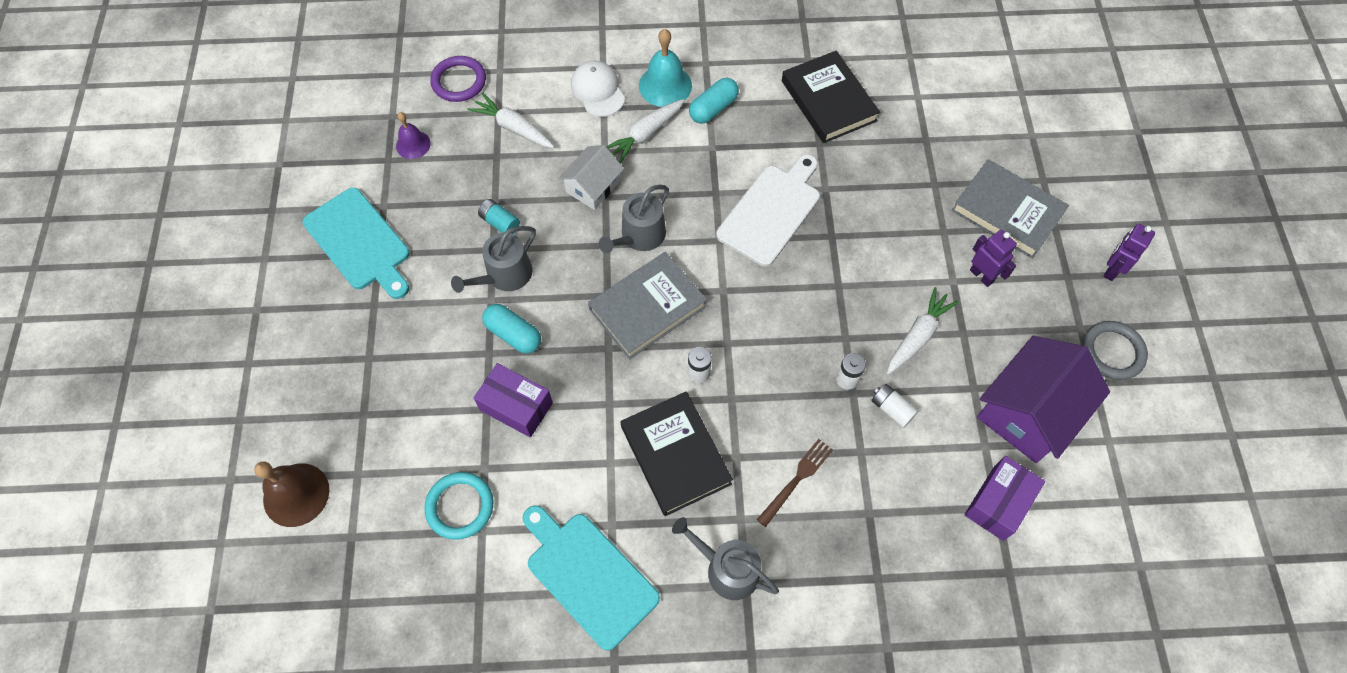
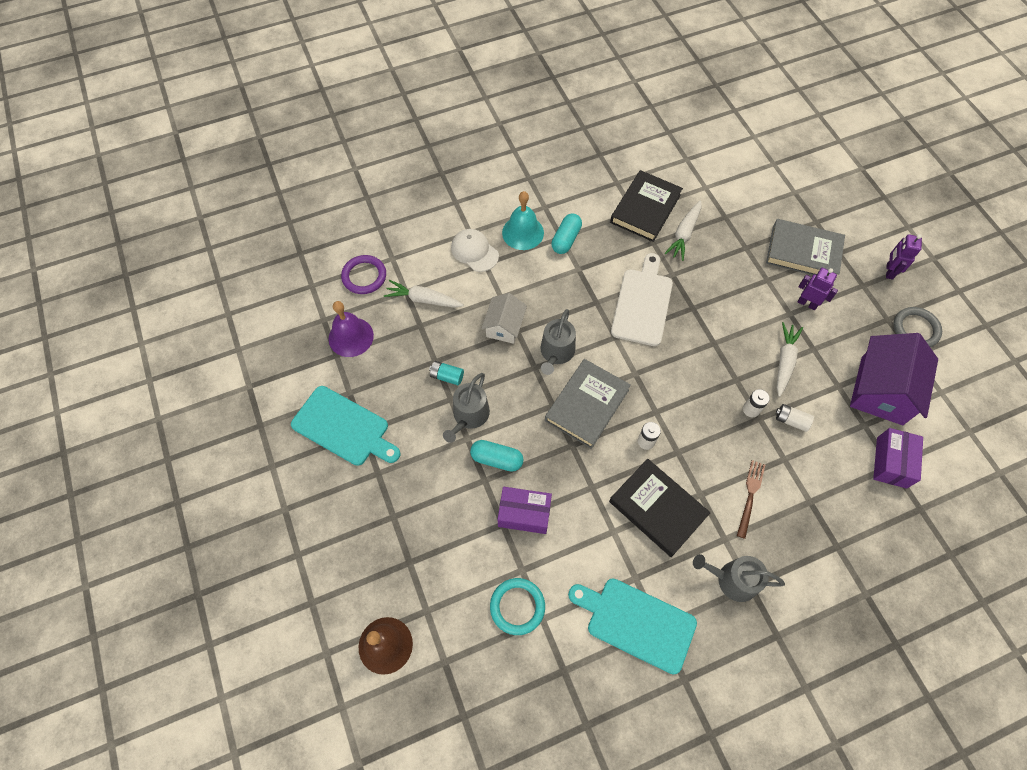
camera: 20 degrees left, 0 degrees up
(413, 144) = (351, 337): purple bell -> purple bell, size x1.60
(645, 135) = (525, 274): white carrot -> white carrot (684, 234)
(828, 101) = (645, 209): black book -> black book turned 75 degrees clockwise

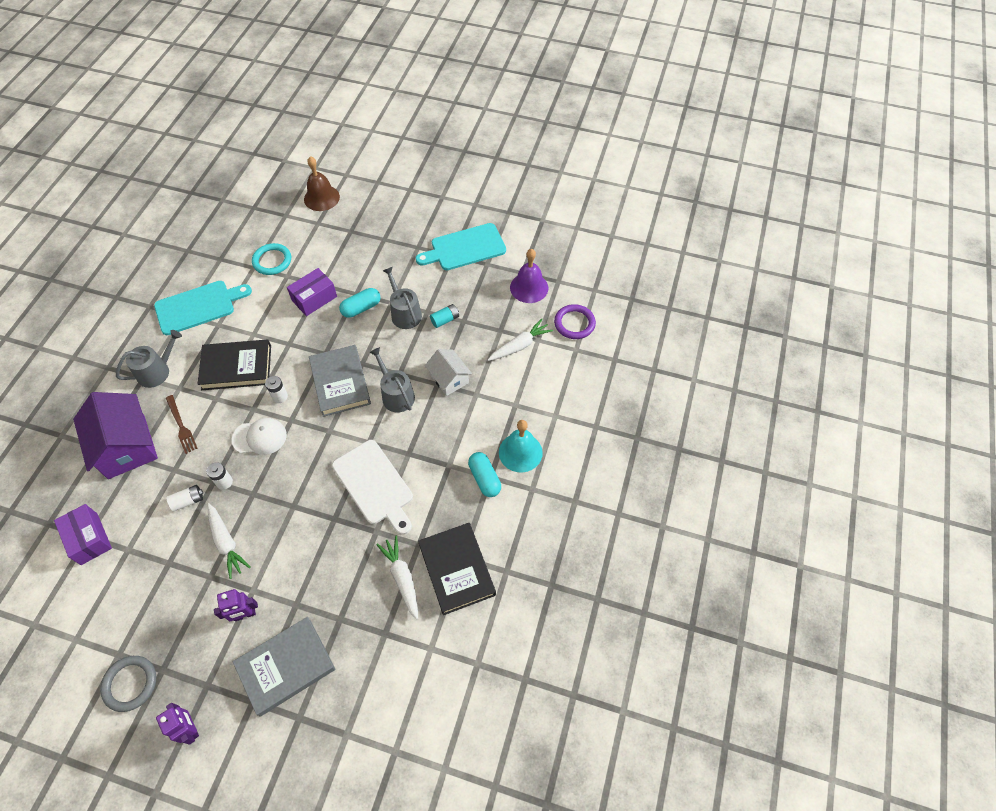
camera: 130 degrees right, 5 degrees down
(474, 251) = (533, 405): white cap -> white cap (260, 437)
(881, 390) = (129, 592): purple house -> purple house (126, 446)

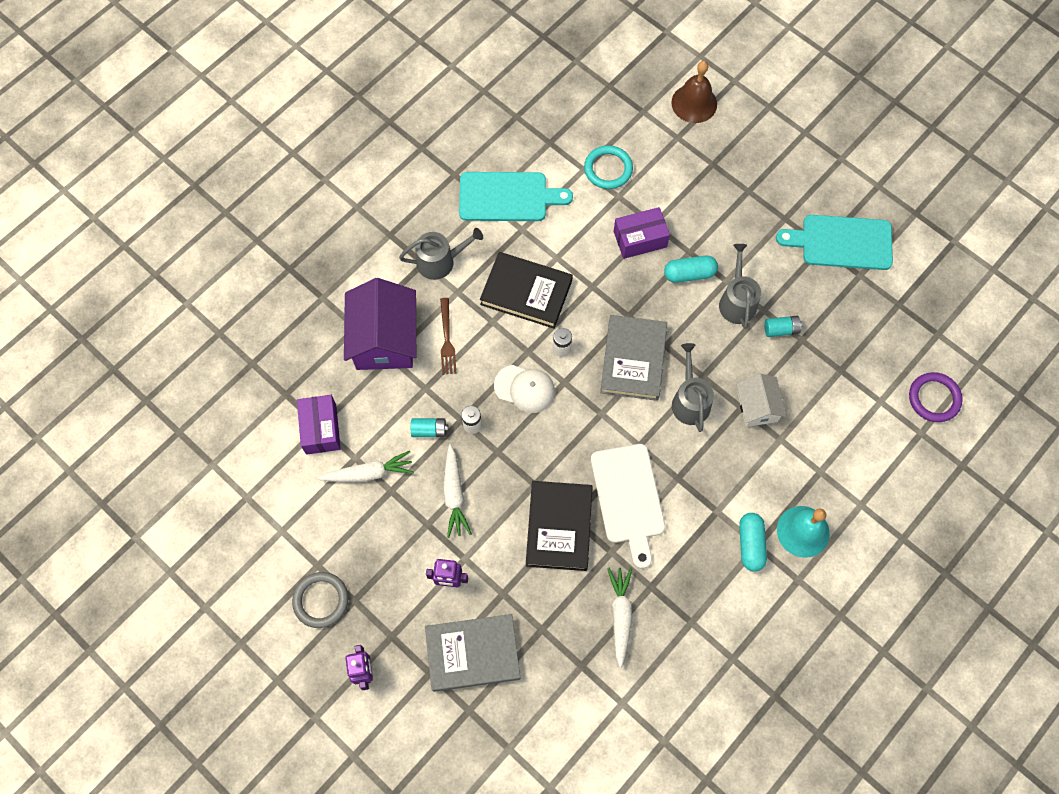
camera: 25 degrees right, 10 degrees up
(188, 501) = (429, 430): white battery -> turquoise battery
(456, 569) = (680, 632): black book -> black book (558, 527)
(520, 345) = (856, 399): white carrot -> white carrot (369, 473)
(529, 287) = (898, 328): purple bell -> none

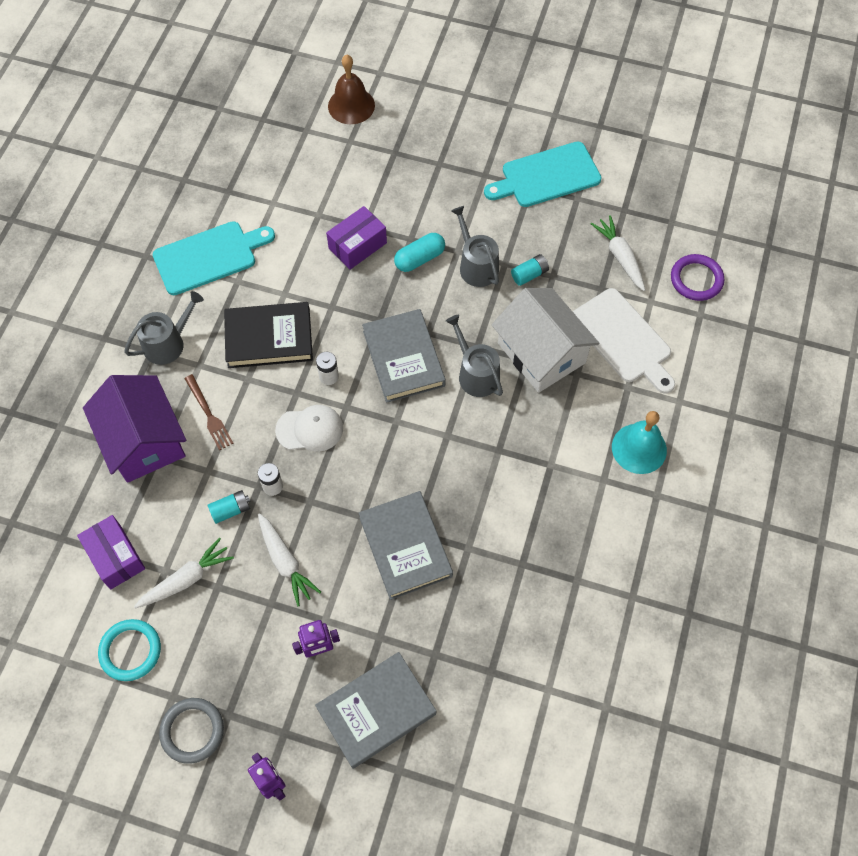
camera: 25 degrees left, 5 degrees down
(558, 527) = (405, 547): black book -> grey book
(608, 169) = (296, 194): turquoise ring -> turquoise ring (130, 651)
(620, 615) = (505, 605): white carrot -> white carrot (620, 257)
(628, 498) = (460, 489): white cutting board -> white cutting board (623, 339)
(750, 544) = (597, 482): turquoise capsule -> none
(757, 407) = (541, 353): white house -> white house, size x1.74

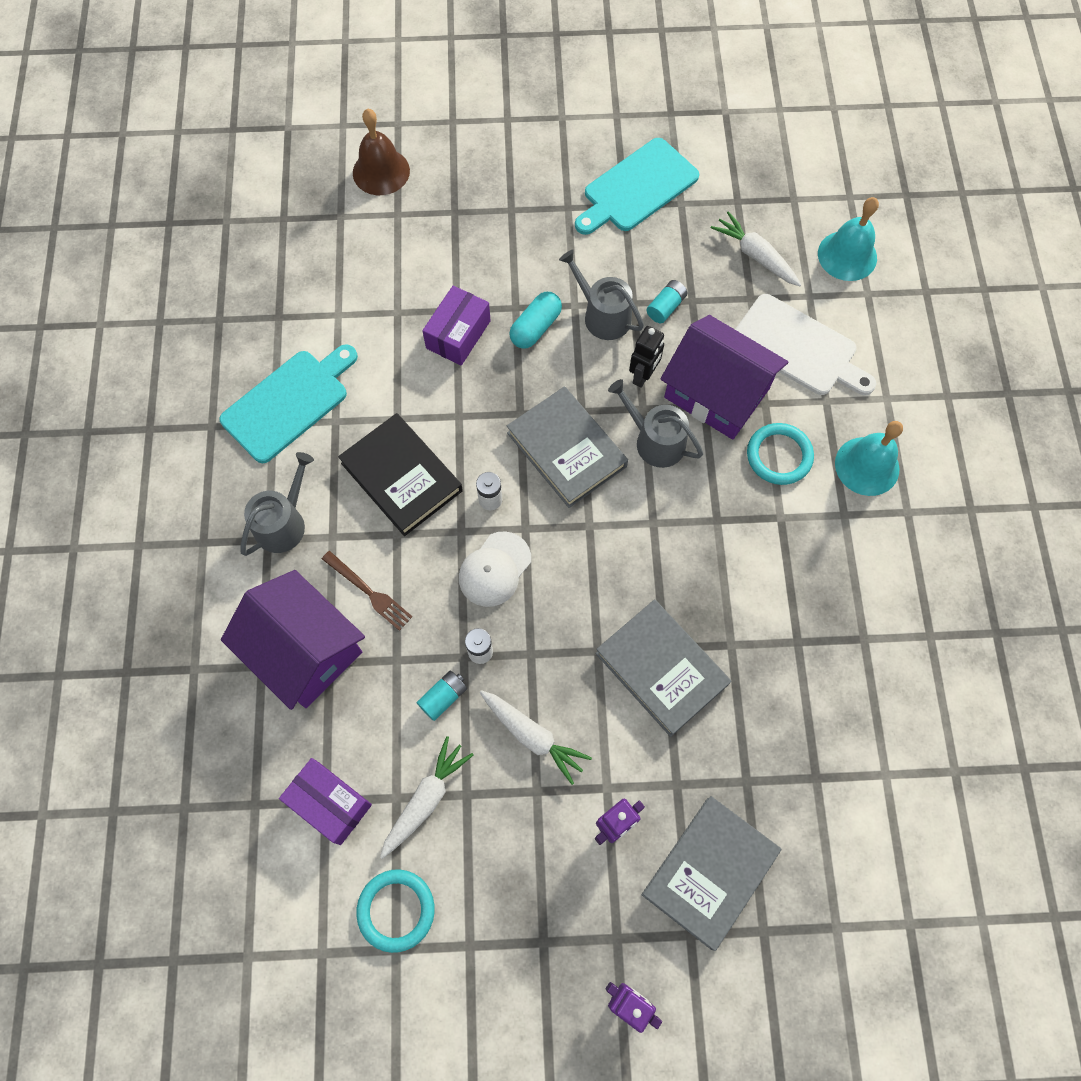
camera: 20 degrees left, 5 degrees up
(192, 731) = (510, 978): grey ring -> none
(269, 338) = (401, 477): black book -> black book turned 75 degrees clockwise
(310, 429) = (494, 569): white cap -> white cap turned 150 degrees clockwise
(488, 321) = (643, 376): none -> black robot
(541, 353) = (716, 393): white house -> purple house
(570, 417) = (779, 456): none -> turquoise ring
(696, 279) = (847, 255): purple ring -> turquoise bell

